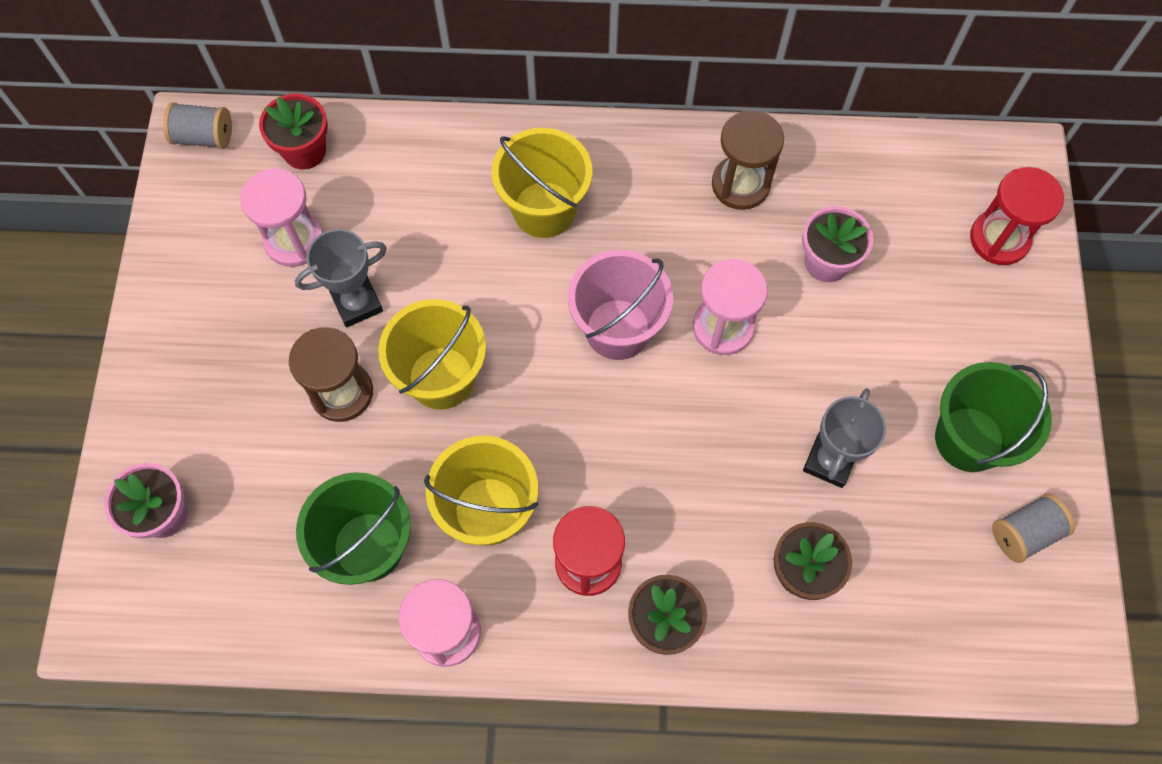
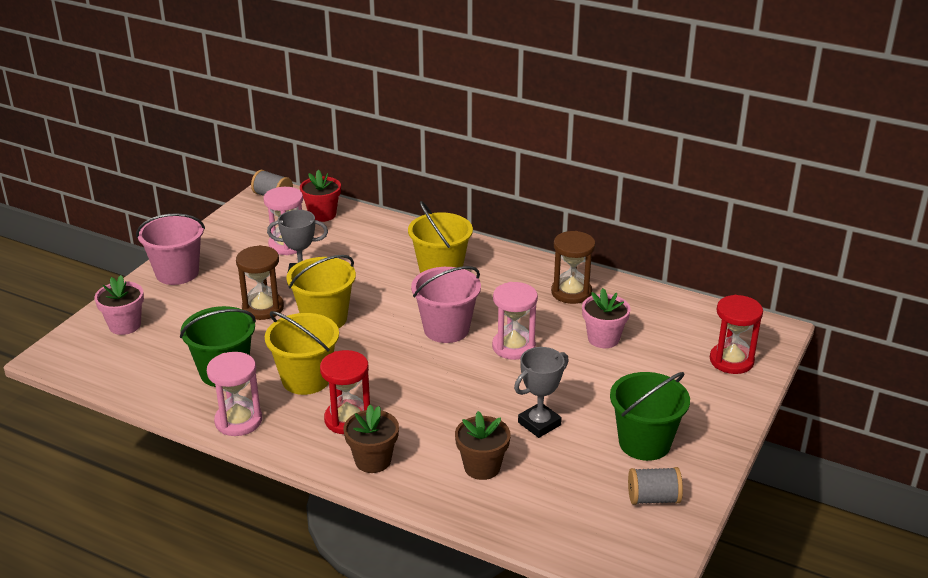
camera: 25 degrees right, 35 degrees down
(167, 369) = (177, 273): none -> pink bucket

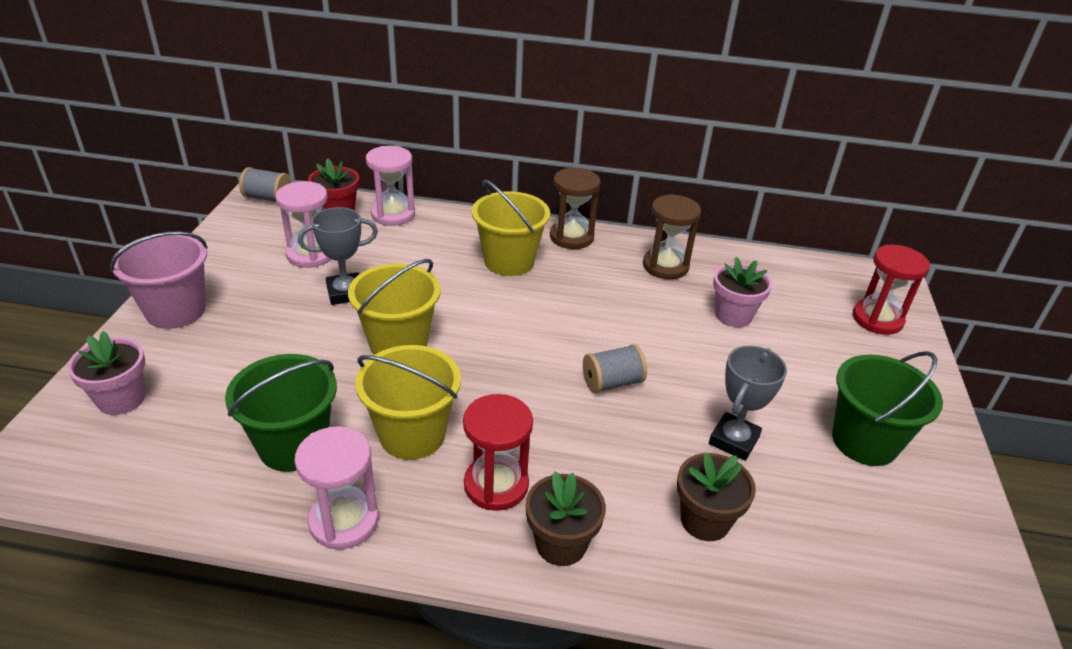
camera: 20 degrees left, 5 degrees up
(263, 308) = (312, 342): brown hourglass -> brown hourglass (571, 237)
(446, 329) = (554, 333): pink bucket -> none
(513, 347) = (643, 342): pink hourglass -> pink hourglass (393, 214)
(653, 498) = (927, 519): grey spool -> grey spool (612, 382)

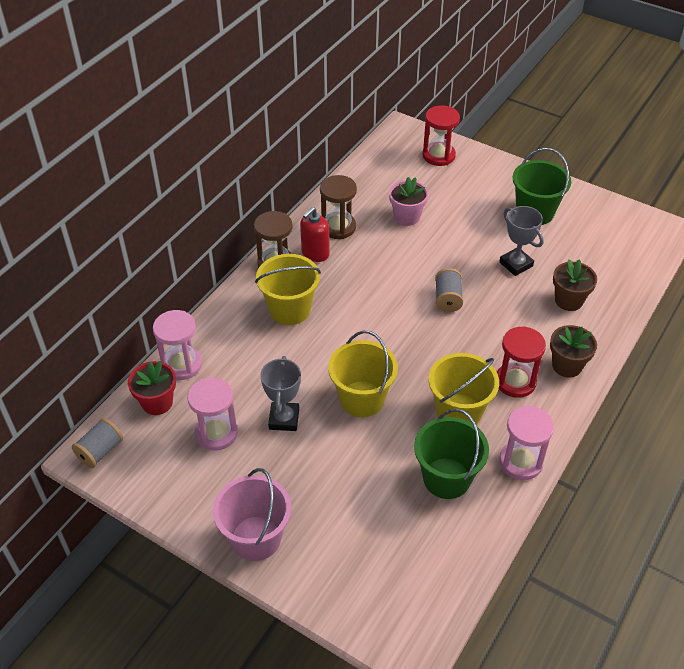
camera: 65 degrees left, 10 degrees up
(121, 399) = (358, 580): pink flower pot -> none
(609, 259) = (315, 253): none -> red soap dispenser

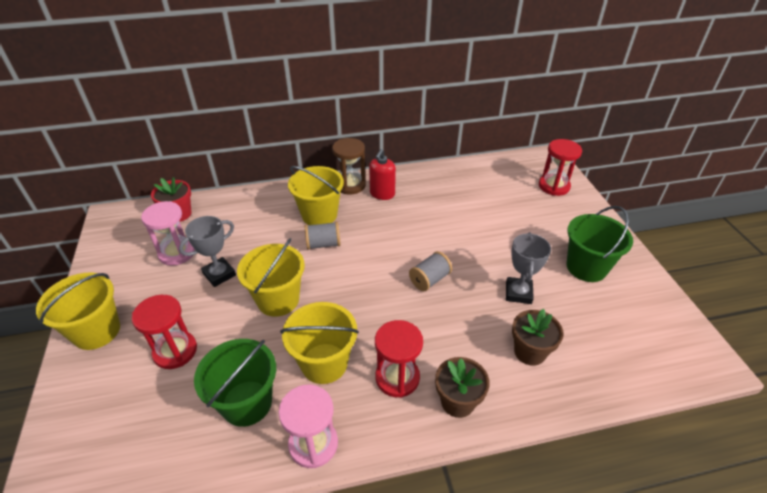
camera: 45 degrees right, 5 degrees down
(100, 451) = (118, 218): grey spool -> grey spool (323, 244)
(181, 364) = (220, 204): pink hourglass -> none
(256, 538) = (96, 331): pink bucket -> yellow bucket
(315, 253) = (382, 194): red soap dispenser -> red soap dispenser turned 60 degrees counterclockwise
(338, 227) = (419, 188): brown hourglass -> none
(343, 495) = (175, 351): none -> red hourglass
(407, 217) = (475, 209): pink flower pot -> none

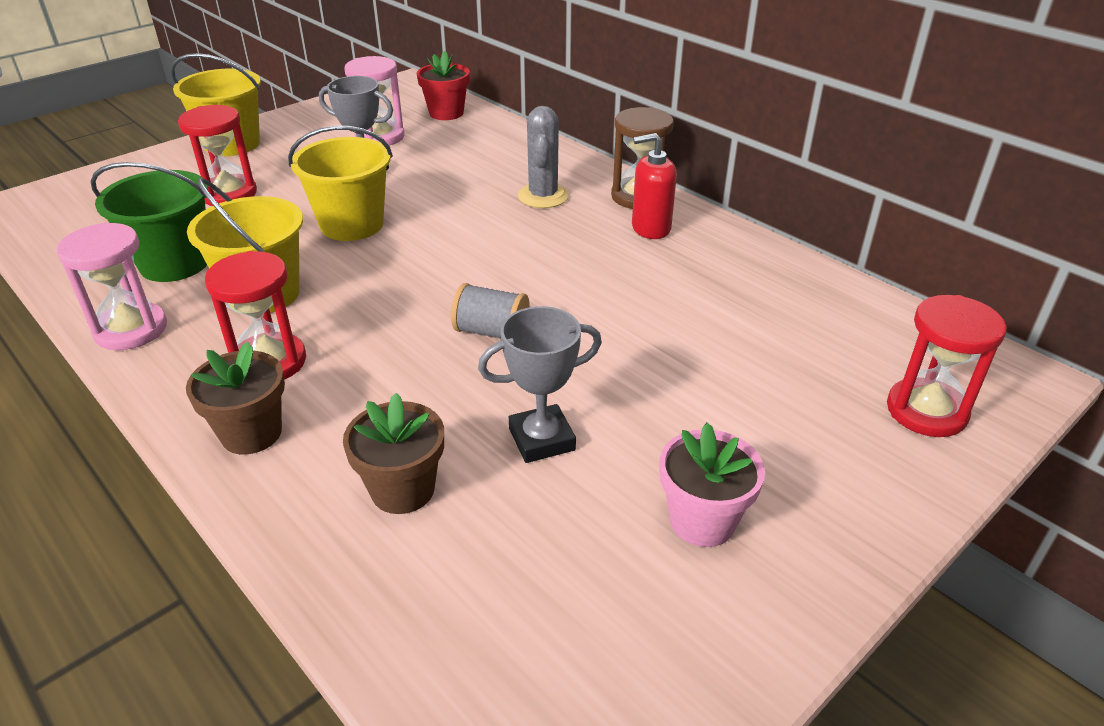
camera: 60 degrees right, 5 degrees down
(319, 215) = (543, 196): yellow bucket -> grey cactus
(323, 244) = (485, 219): grey spool -> none
(586, 267) = (702, 521): green bucket -> pink flower pot

